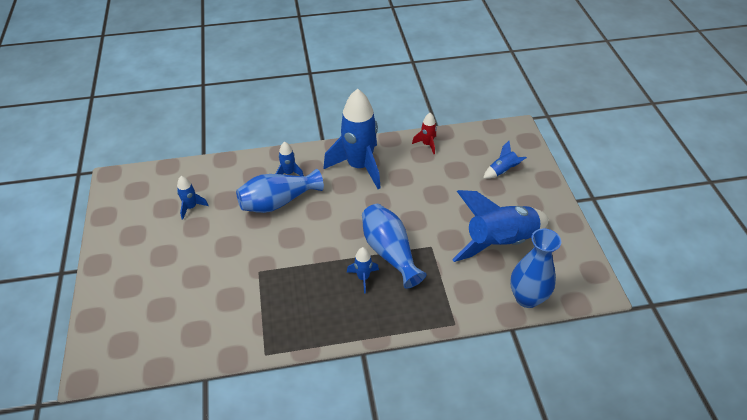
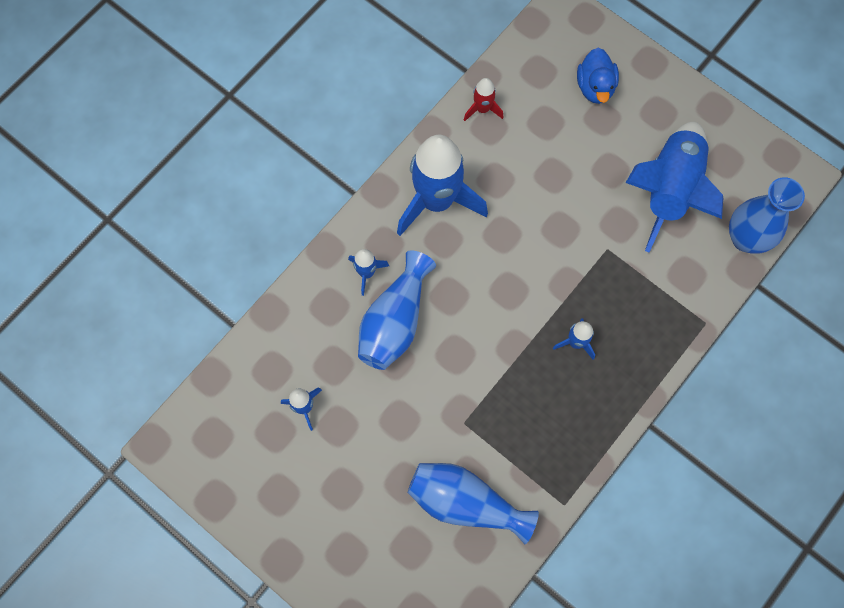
camera: 40 degrees left, 25 degrees up
(390, 252) = (573, 290): blue vase -> blue vase (465, 502)
(502, 171) = (595, 87): blue rocket -> blue duck

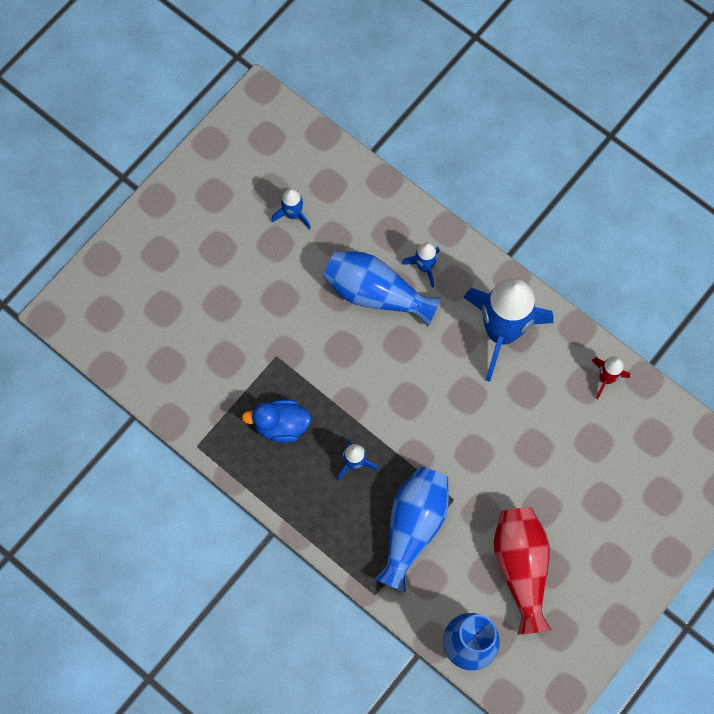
camera: 90 degrees right, 0 degrees up
(465, 502) = (201, 356): blue vase -> blue vase (413, 527)
(595, 87) = (638, 495): blue duck -> blue duck (281, 425)
(669, 190) = (521, 567): blue rocket -> red vase

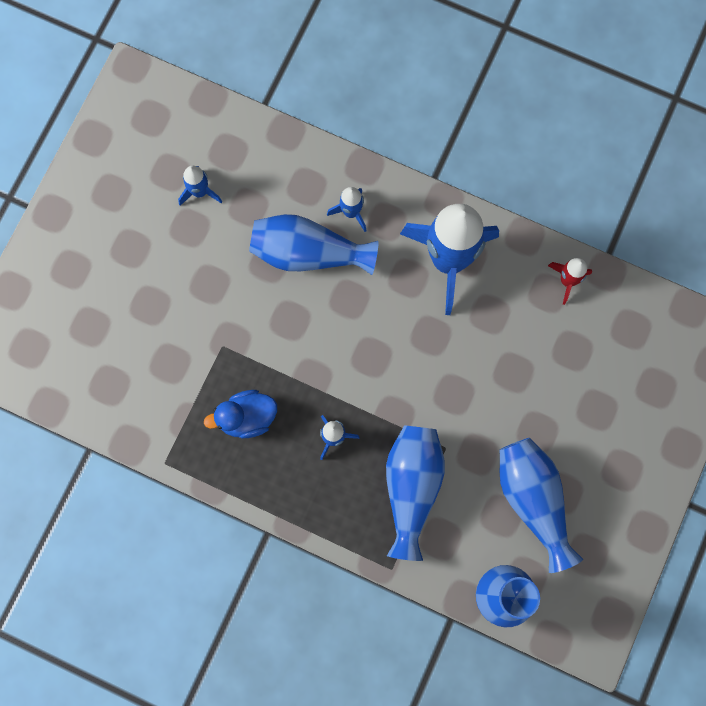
camera: 15 degrees left, 5 degrees up
(521, 567) = (533, 500): red vase -> blue vase

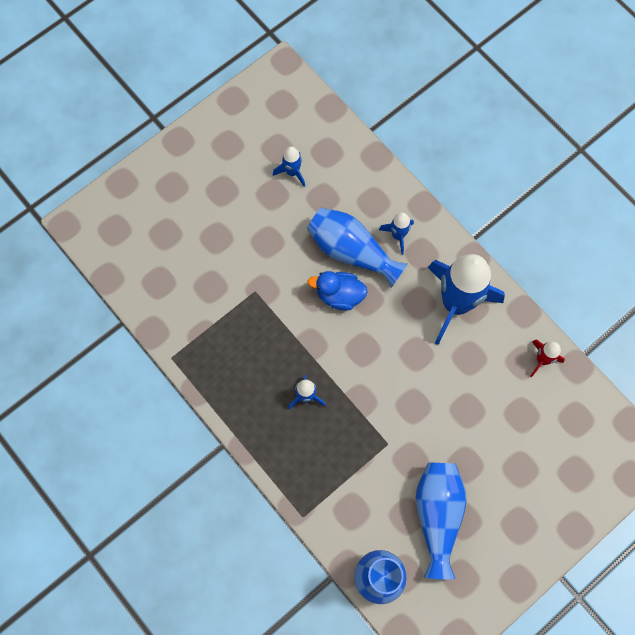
camera: 25 degrees right, 5 degrees down
(247, 417) = (248, 352): blue duck -> blue duck (339, 295)
(411, 488) = (347, 462): blue vase -> none

